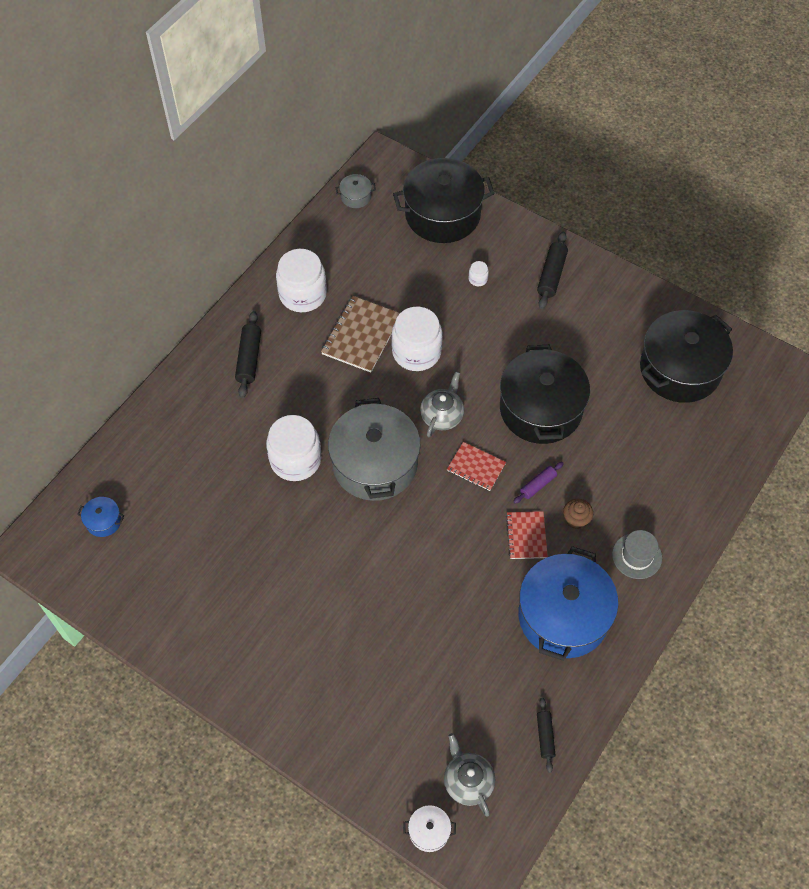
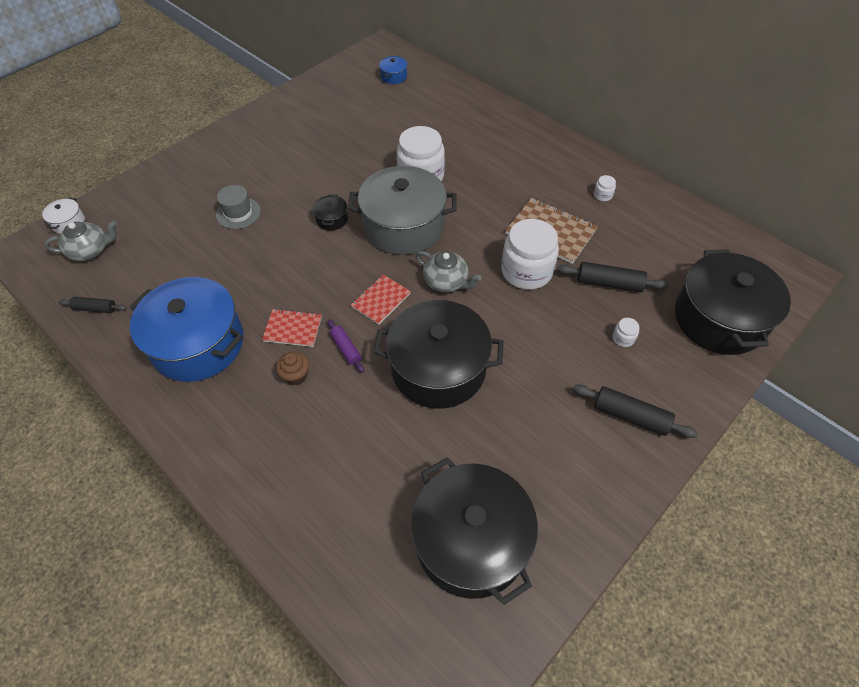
camera: 100 degrees right, 5 degrees down
(249, 359) = (530, 156): black rolling pin -> black rolling pin (609, 283)
(303, 294) = (602, 195): white jar -> white jar, size x0.40
(356, 197) = (735, 246): grey pot -> none
(375, 535) = (332, 219): none -> black pot
(637, 556) = (234, 425): grey hat -> grey hat (238, 213)

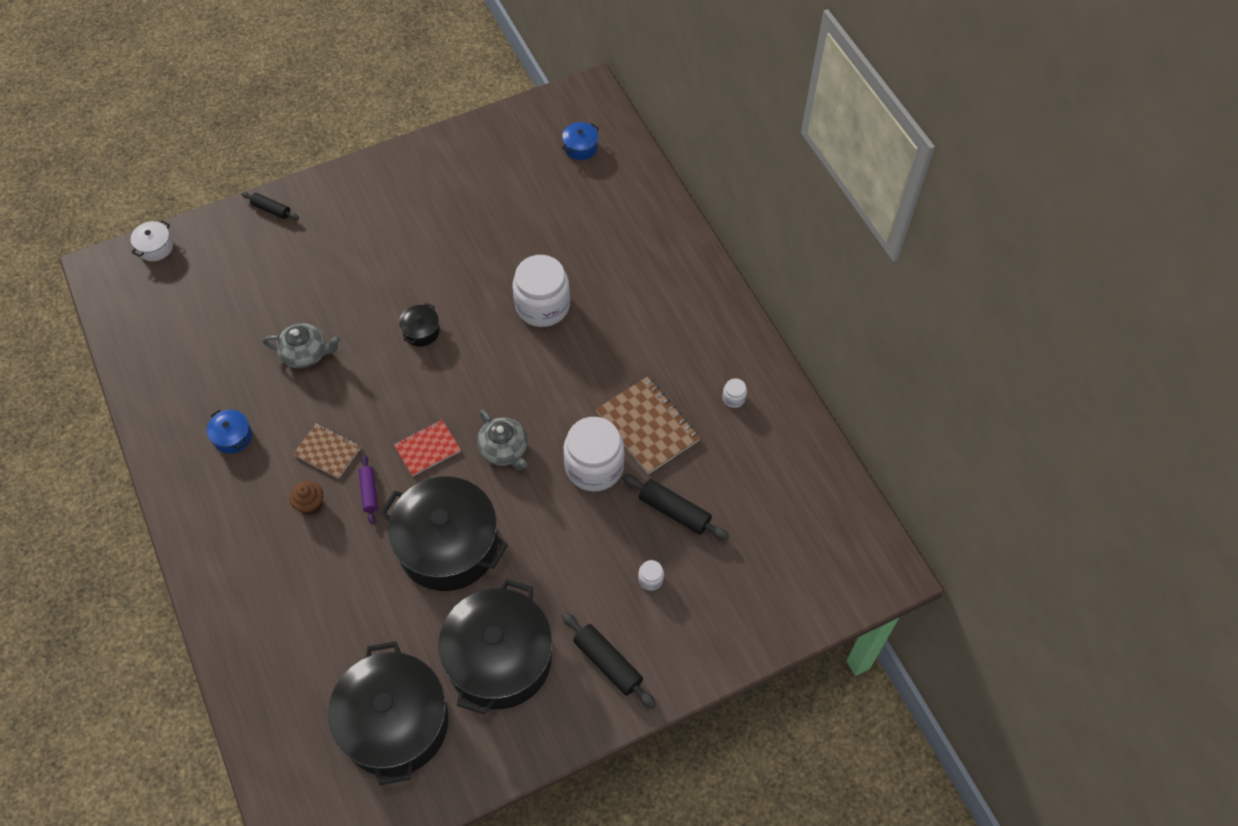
camera: 20 degrees right, 5 degrees up
(90, 251) = (166, 290): grey teapot -> grey teapot (306, 354)
(95, 309) = (151, 363): black rolling pin -> black rolling pin (271, 209)
(198, 344) = (232, 437): blue pot -> blue pot, size x0.41
(238, 213) = (328, 291): grey hat -> none
(293, 329) = (327, 451): red notebook -> brown notebook
(404, 226) = (493, 366): grey pot -> none
(719, 319) = (766, 593): black pot -> black pot (499, 659)

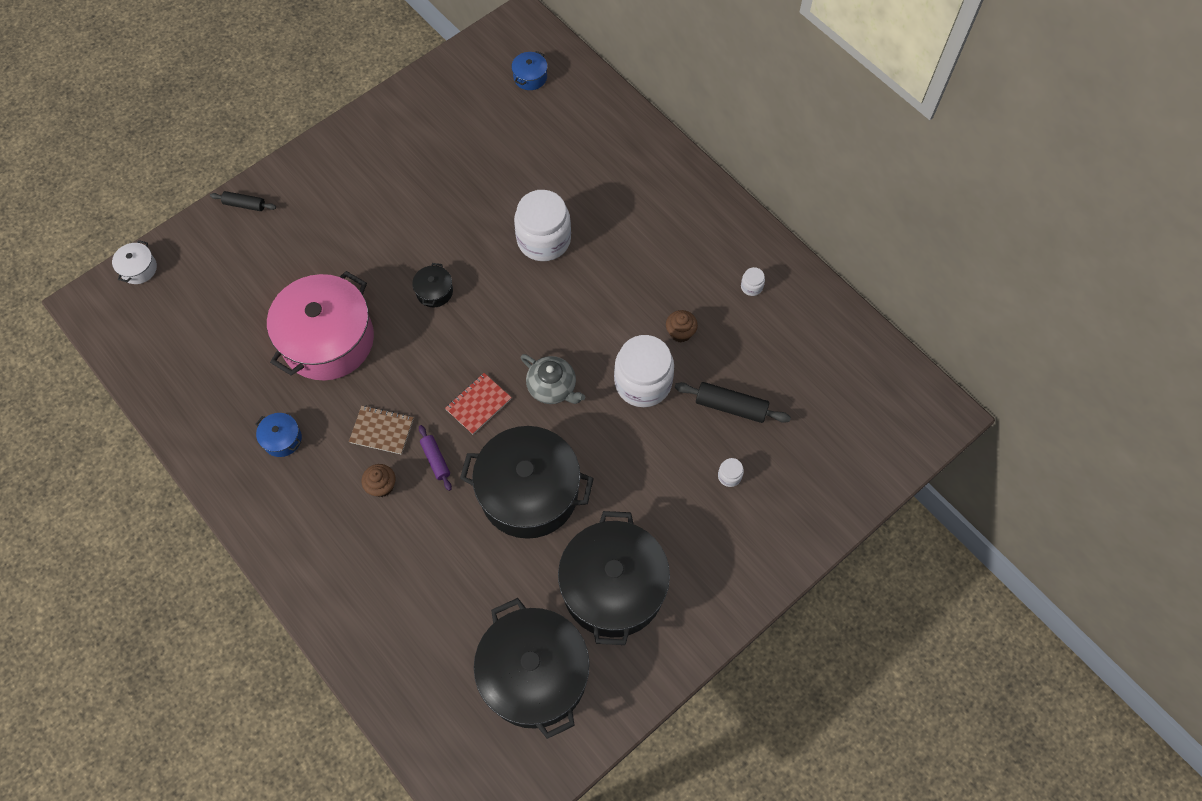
camera: 15 degrees left, 5 degrees up
(306, 354) = (328, 340): grey teapot -> pink pot
(608, 663) = (715, 564): black rolling pin -> none
(647, 426) = (680, 332): brown notebook -> brown cupcake

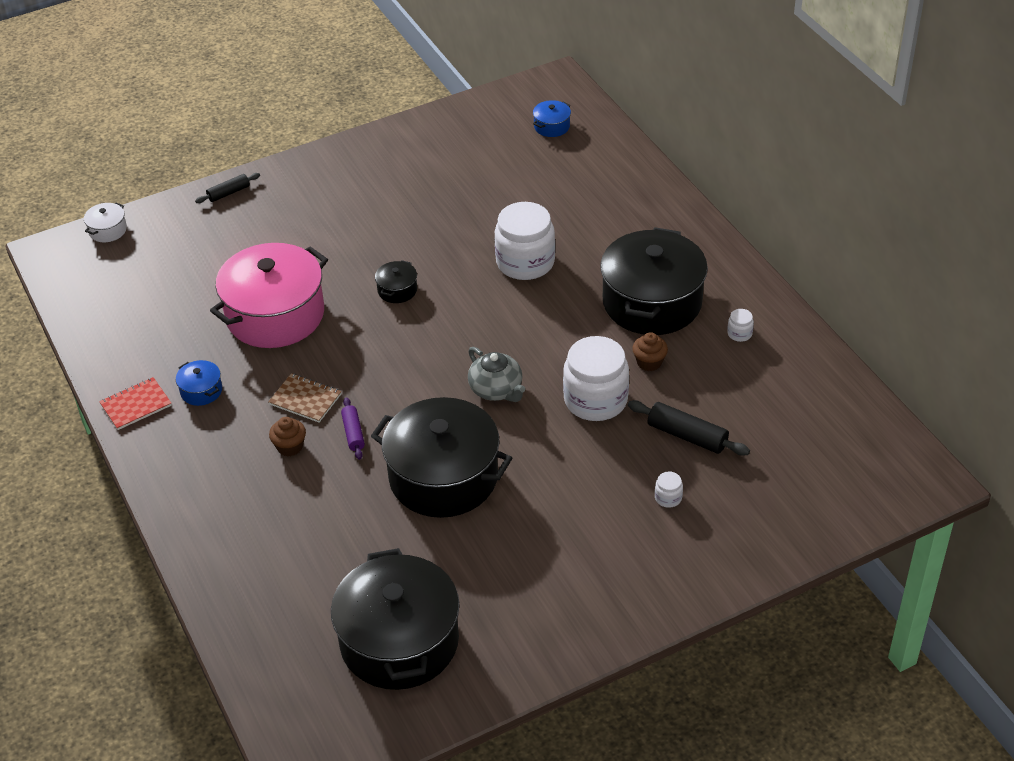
camera: 15 degrees right, 20 degrees down
(244, 205) = (229, 193): black rolling pin -> black rolling pin turned 60 degrees counterclockwise
(478, 404) = (413, 392): red notebook -> red notebook (136, 405)
(613, 587) = (509, 577): black pot -> black pot (652, 302)

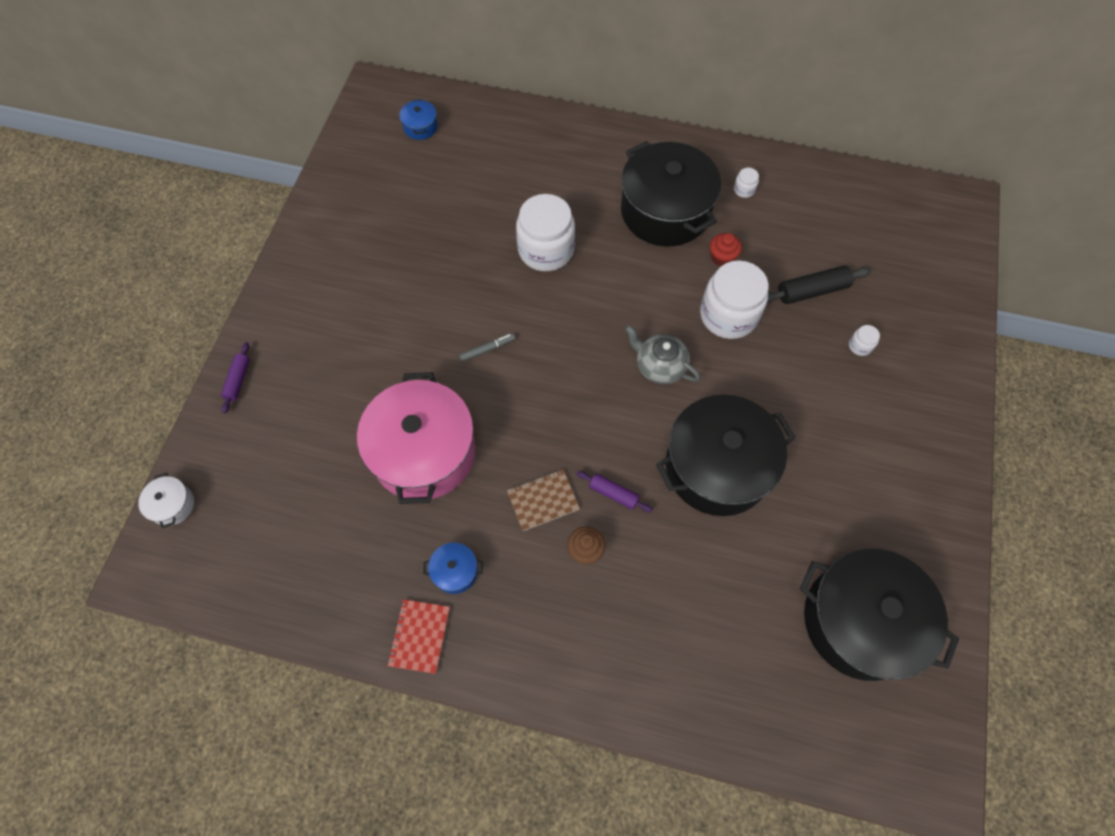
camera: 50 degrees left, 20 degrees up
(229, 193) = (238, 380): black rolling pin -> purple rolling pin
(397, 290) = (487, 349): black pot -> grey marker
(496, 390) = (659, 366): grey teapot -> grey teapot turned 150 degrees counterclockwise
(649, 362) = (722, 258): brown cupcake -> red cupcake

